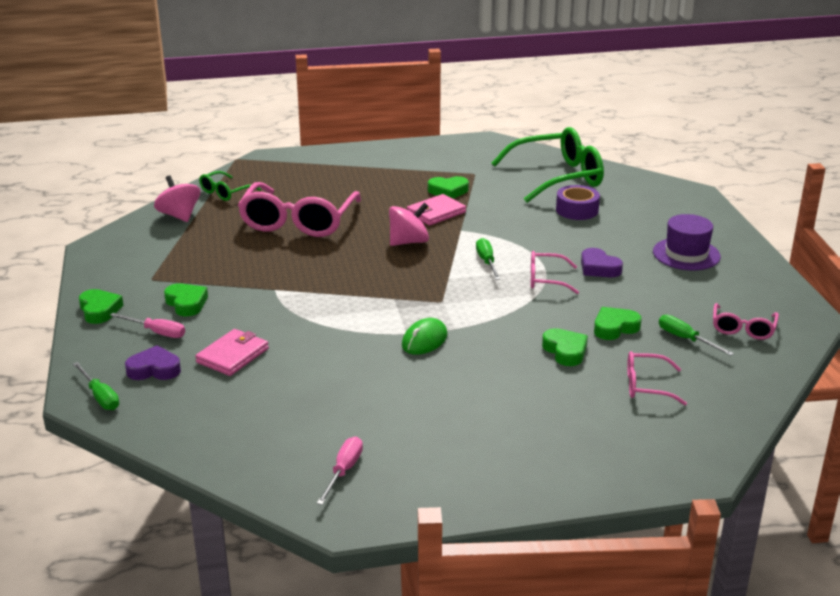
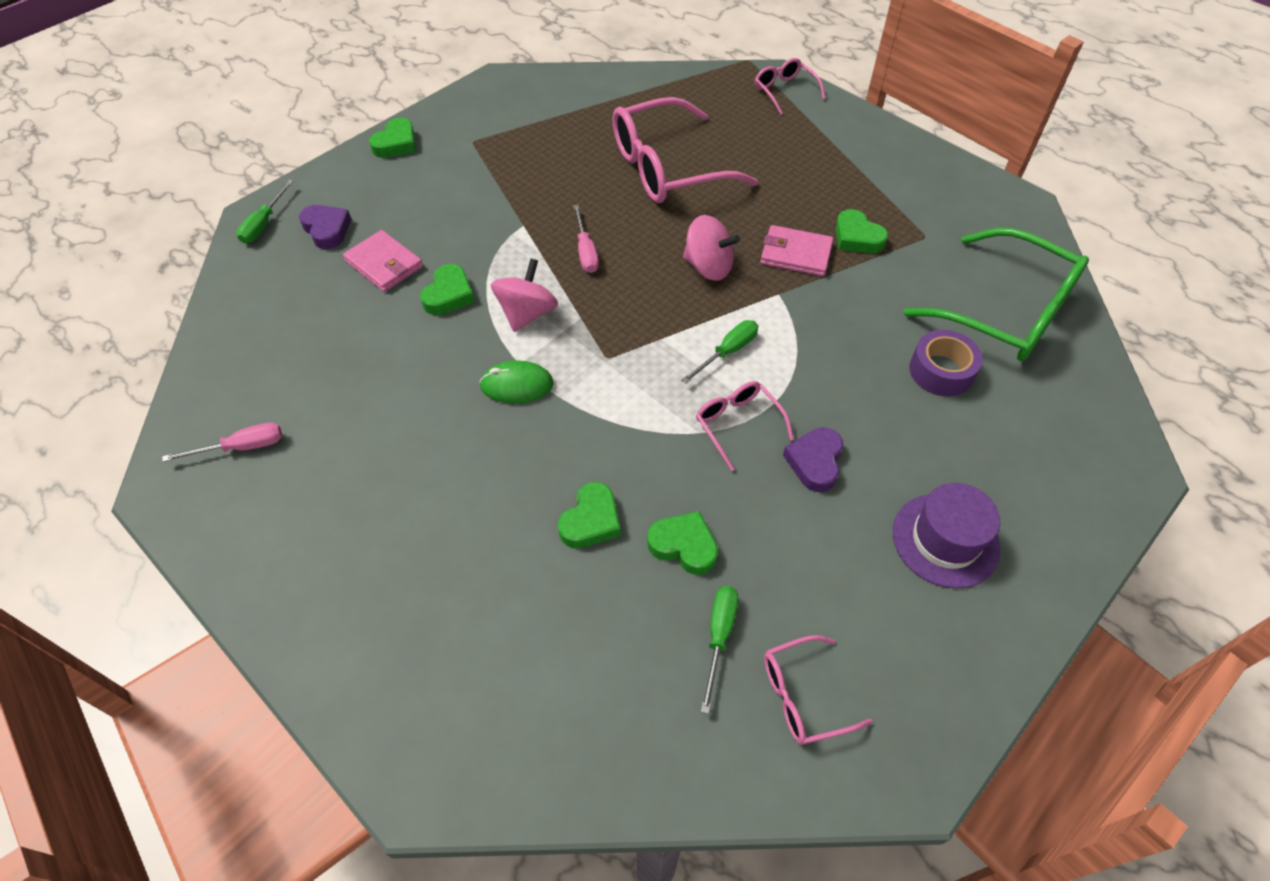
camera: 55 degrees right, 25 degrees up
(156, 332) = (387, 196): pink screwdriver -> pink screwdriver (585, 251)
(179, 216) = (600, 91): pink spinning top -> pink spinning top (527, 314)
(186, 303) = (449, 185): green heart -> green heart (449, 295)
(225, 192) = (674, 91): green glasses -> none
(232, 355) = (384, 264): pink wallet -> pink wallet turned 45 degrees clockwise
(646, 386) = (573, 641): pink glasses -> pink glasses (784, 91)

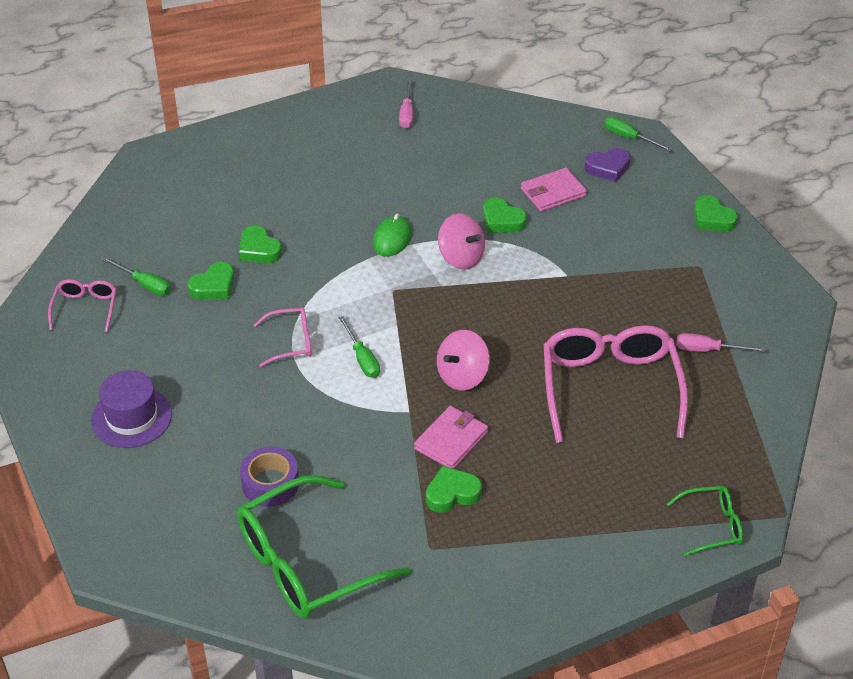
camera: 110 degrees right, 10 degrees down
(585, 251) = (517, 305): pink screwdriver -> pink screwdriver (708, 350)
(784, 91) = (712, 525): pink glasses -> green glasses
(815, 462) = (234, 372): purple heart -> none

